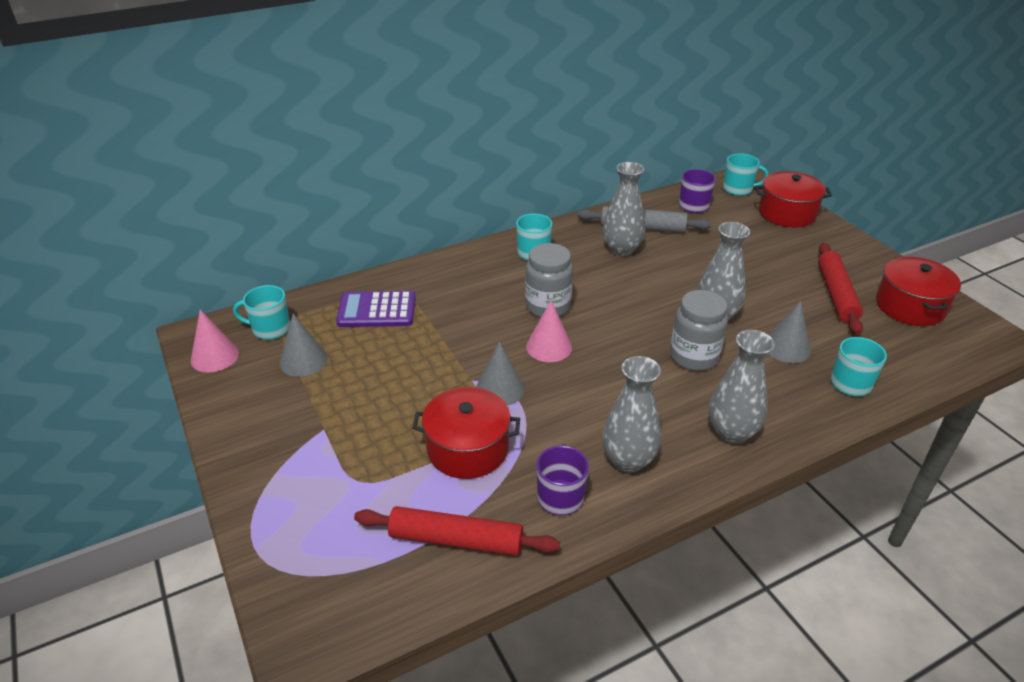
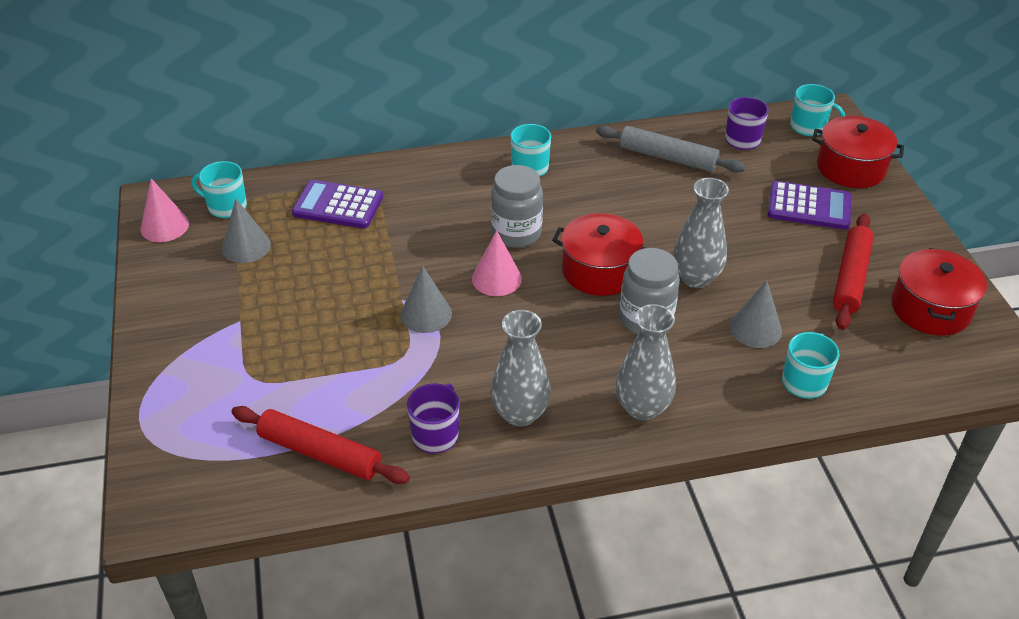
camera: 15 degrees right, 5 degrees up
(467, 448) = (368, 368): red pot -> red pot (599, 270)
(621, 250) = (630, 181): grey vase -> none
(772, 246) = (809, 206): none -> purple calculator

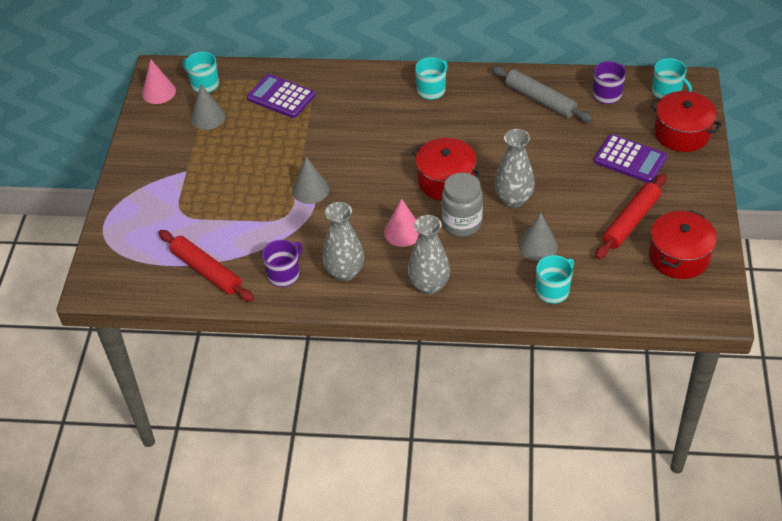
camera: 20 degrees right, 5 degrees up
(496, 278) = (370, 173): pink cone -> pink cone (403, 232)
(516, 233) = (398, 141): grey jar -> none

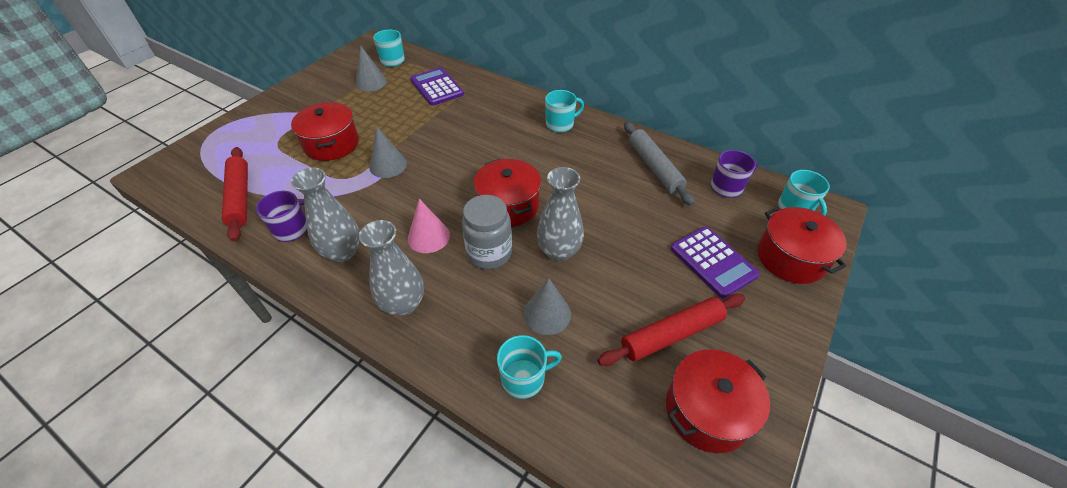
camera: 25 degrees right, 0 degrees up
(158, 92) = (357, 55): pink cone -> none
(237, 192) = (331, 144): none -> red pot

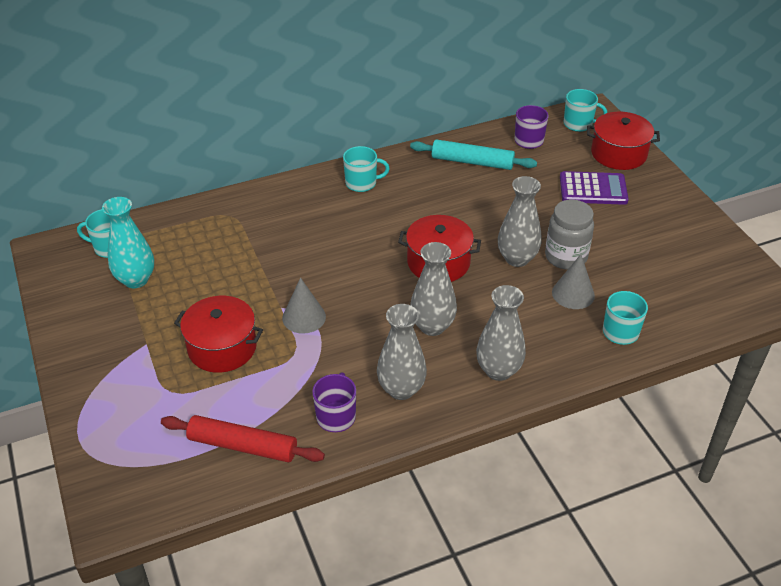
camera: 55 degrees left, 5 degrees down
(371, 82) = (136, 279): grey cone -> turquoise vase
(428, 237) = (432, 326): pink cone -> grey vase
(437, 87) = (207, 234): purple calculator -> none
(489, 253) = (485, 297): grey jar -> grey jar (565, 257)
(560, 124) = (362, 183): turquoise mug -> turquoise mug turned 75 degrees clockwise
(654, 167) = (472, 162): grey rolling pin -> turquoise rolling pin
(671, 334) = (638, 243): red rolling pin -> none
(707, 411) = (704, 259): red pot -> none

